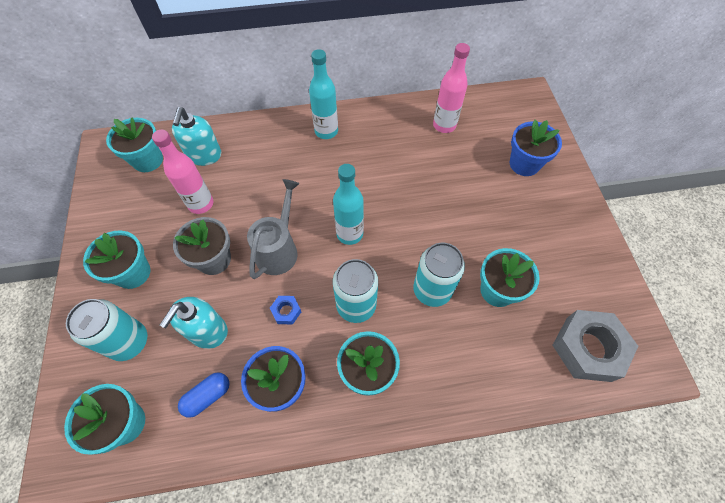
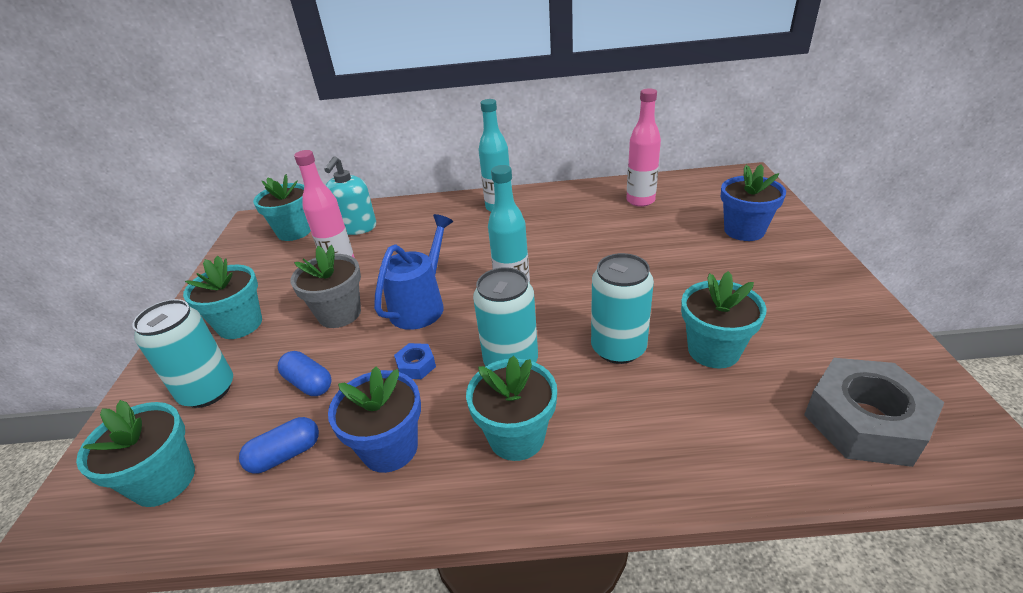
camera: 10 degrees right, 25 degrees down
(207, 331) = (309, 383): turquoise soap dispenser -> blue capsule
(279, 249) = (421, 305): grey watering can -> blue watering can

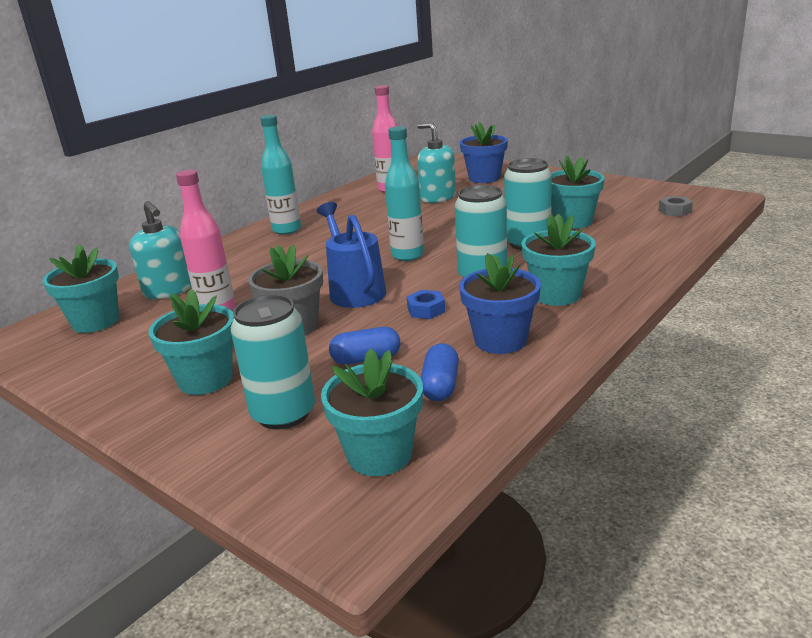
camera: 50 degrees left, 10 degrees down
(657, 234) = (437, 197): none -> turquoise soap dispenser
(864, 421) = (674, 211): grey nut -> grey nut, size x0.44

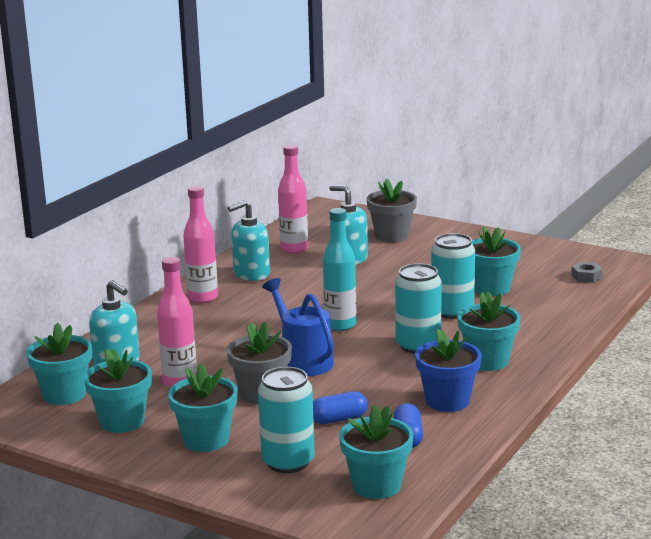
camera: 10 degrees left, 5 degrees down
(131, 353) = (122, 421): none -> turquoise flower pot
(287, 230) = (203, 298): turquoise bottle -> pink bottle
(342, 210) = (251, 274): none -> turquoise soap dispenser
(426, 310) = (376, 377): blue nut -> none
(484, 178) = (392, 236): blue flower pot -> grey flower pot

